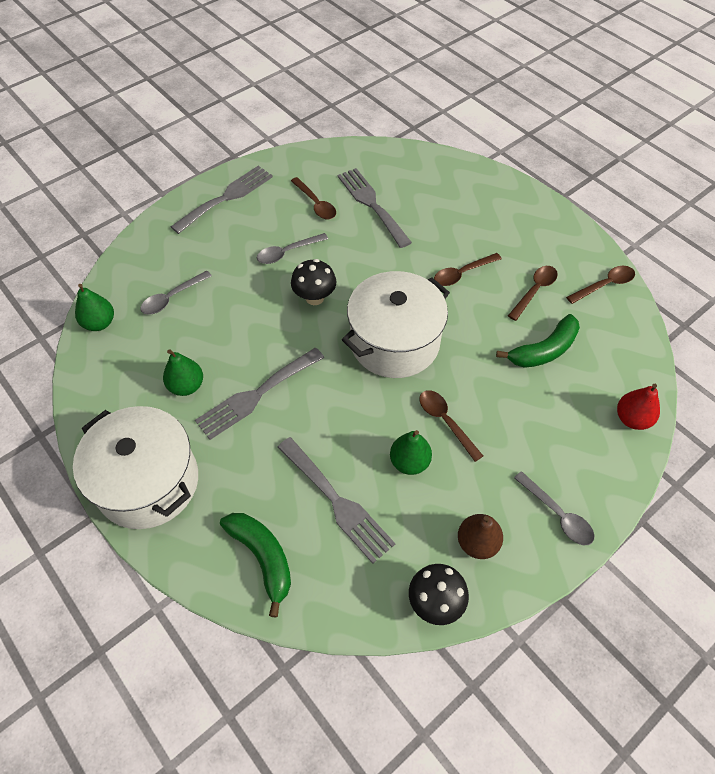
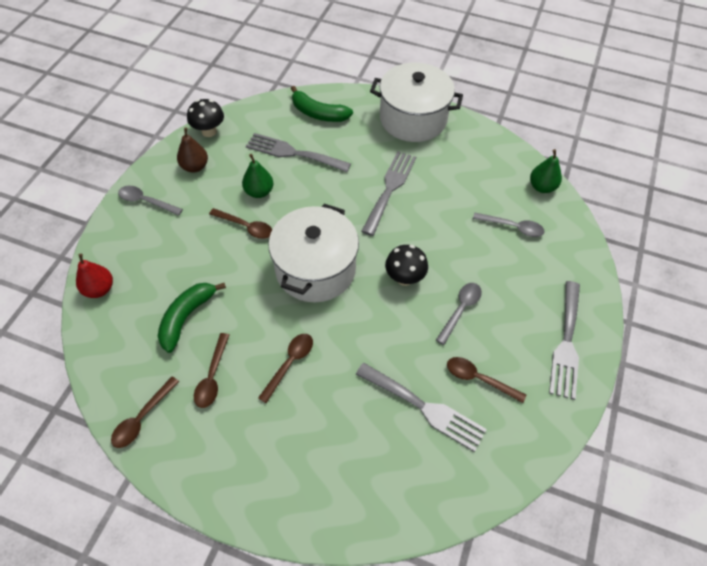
camera: 150 degrees right, 0 degrees up
(172, 298) = (512, 227): grey spoon -> grey spoon turned 90 degrees clockwise
(186, 386) = (441, 174): green pear -> none

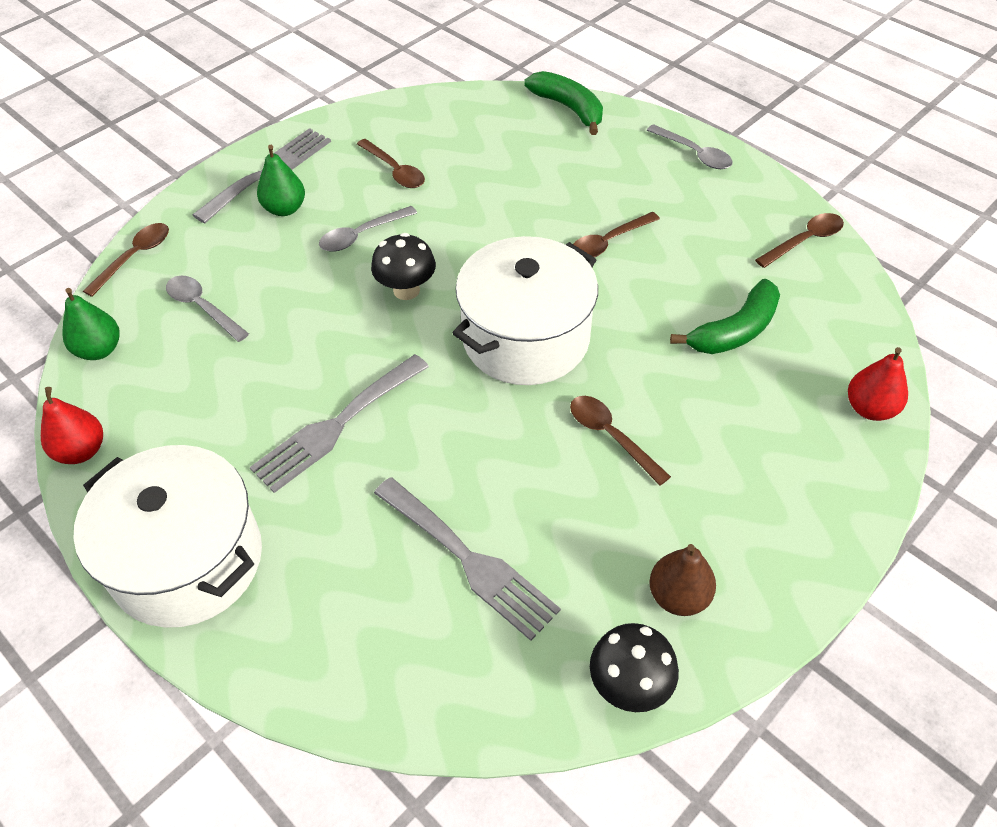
camera: 155 degrees left, 5 degrees down
(146, 201) = (787, 546): grey spoon -> grey spoon (694, 154)
(212, 377) = (710, 256): brown spoon -> brown spoon (135, 257)
(259, 192) = (567, 495): green pear -> green pear (285, 209)
(318, 113) = (368, 649): green banana -> green banana (568, 108)
(425, 408) = (472, 165): grey fork -> none
(499, 142) = (81, 451): none -> red pear

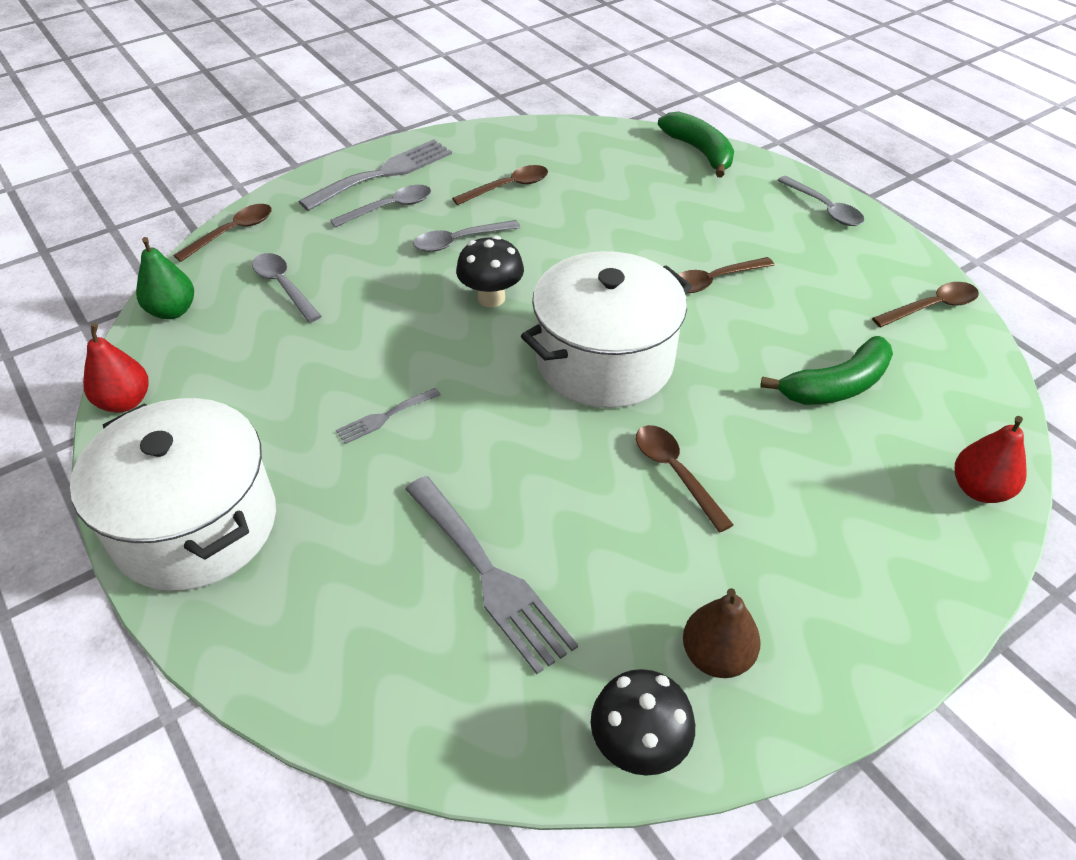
camera: 10 degrees right, 5 degrees down
(285, 209) = (390, 208): green pear -> grey spoon
(336, 426) = (384, 417): grey fork -> grey fork, size x0.50
(395, 171) = (508, 187): brown spoon -> brown spoon turned 90 degrees counterclockwise

